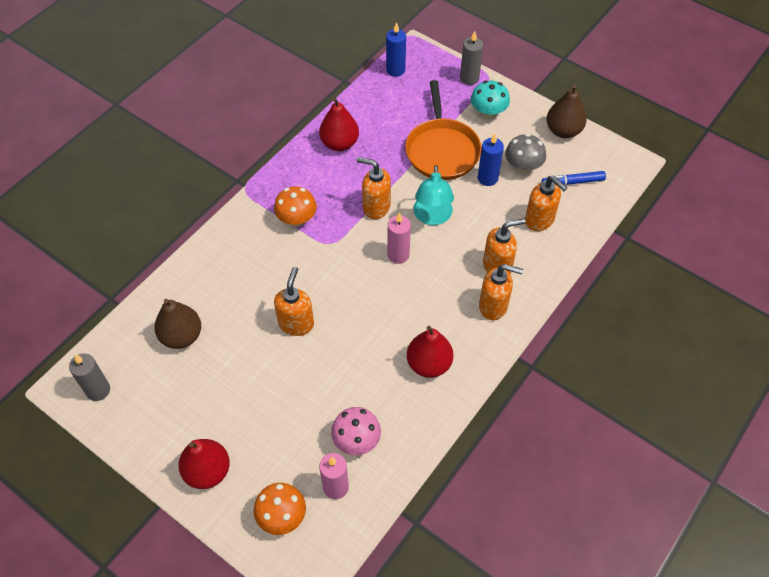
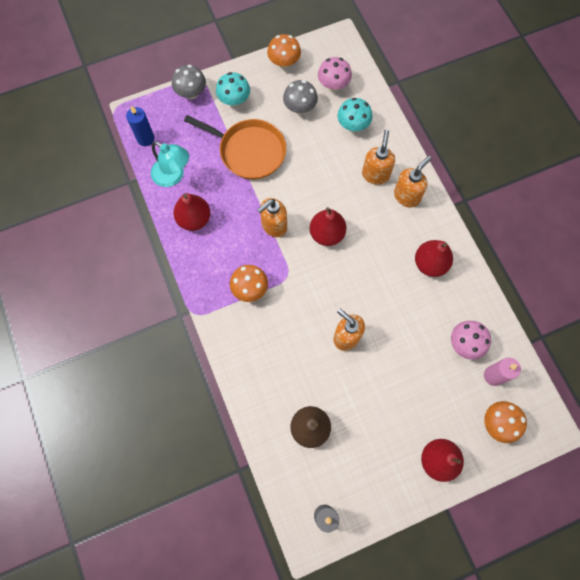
camera: 60 degrees left, 15 degrees up
(398, 255) = (327, 234): pink candle -> red pear
(432, 217) = (307, 192): turquoise lamp -> turquoise lamp (173, 176)
(469, 78) = (191, 93): grey candle -> grey mushroom
(487, 178) = (295, 136): blue candle -> none
(539, 220) = (353, 125): orange soap dispenser -> turquoise mushroom
(563, 131) = (284, 62): brown pear -> orange mushroom
(572, 182) = (333, 85): blue marker -> pink mushroom

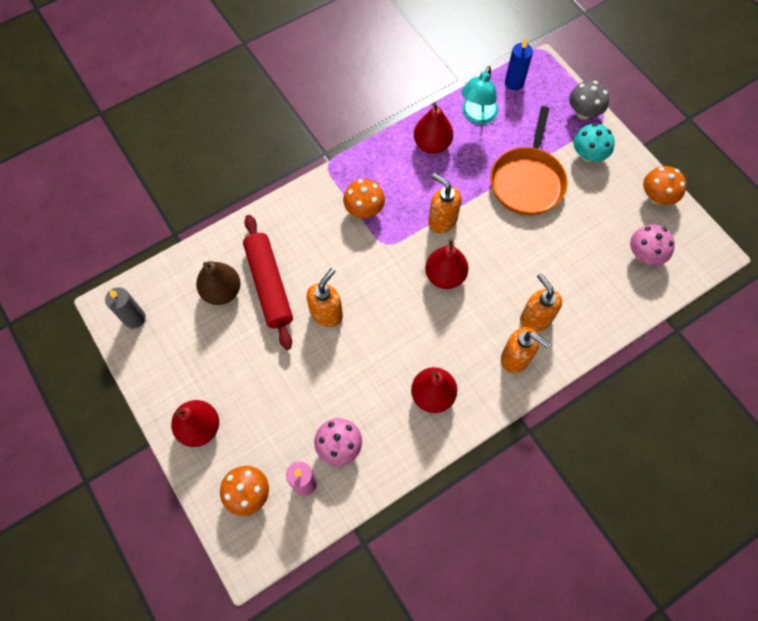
camera: 80 degrees right, 5 degrees down
(300, 108) = (600, 223): grey mushroom -> none
(311, 384) = (269, 285): none -> red rolling pin
(353, 125) = (595, 284): turquoise mushroom -> none
(375, 174) = (535, 319): orange soap dispenser -> orange soap dispenser turned 120 degrees counterclockwise

